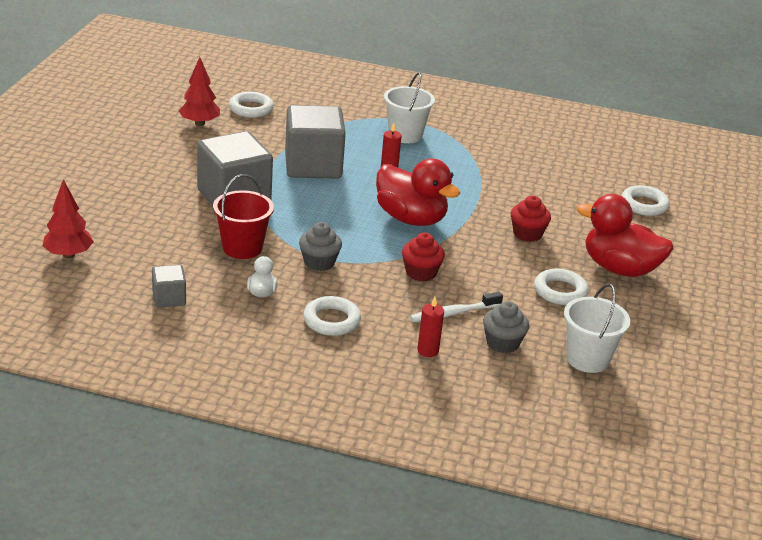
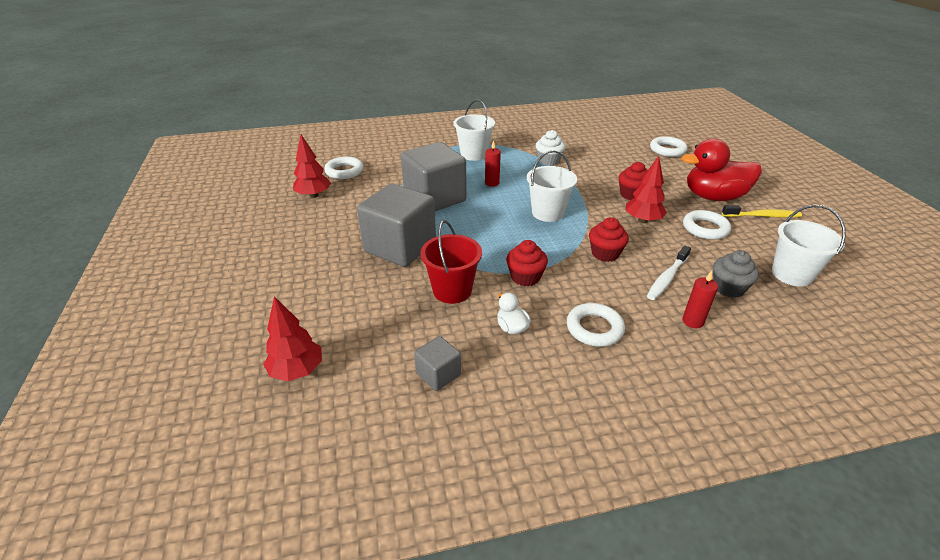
camera: 25 degrees left, 5 degrees up
(319, 262) = (525, 277): grey cupcake -> red cupcake
(411, 218) = (547, 213): red duck -> white bucket
(481, 169) = (549, 160): none -> white cupcake
(502, 260) = (642, 220): none -> red tree
(646, 305) = (763, 216): none -> yellow toothbrush

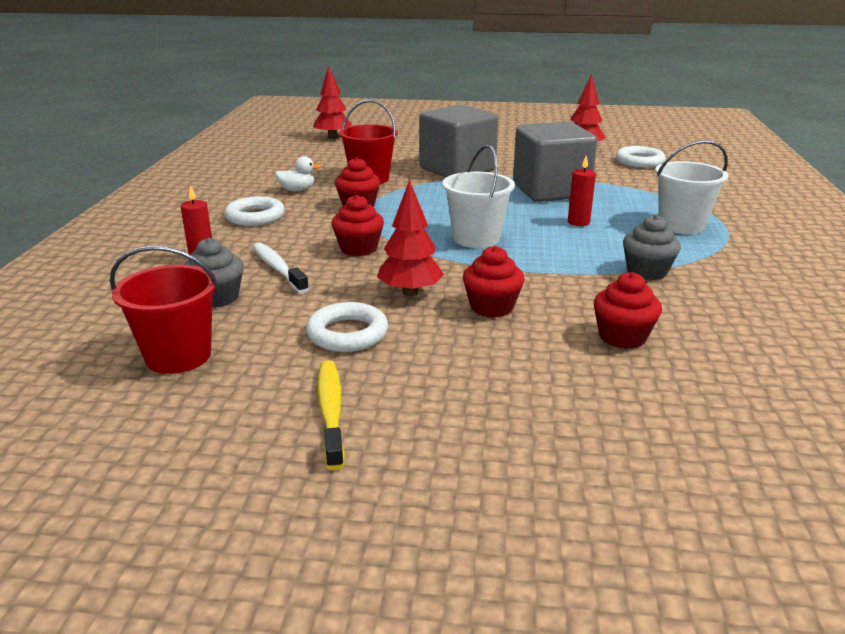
camera: 110 degrees right, 10 degrees down
(438, 374) = (280, 165): grey cube -> none
(549, 160) = (647, 271): white cupcake -> grey cupcake
(624, 162) = (622, 337): none -> red cupcake
(667, 150) = (684, 415): white ring -> none
(713, 197) = (435, 385): red duck -> none
(763, 216) = (331, 411): yellow toothbrush -> yellow toothbrush turned 150 degrees clockwise
(791, 274) = (178, 356): white bucket -> red bucket

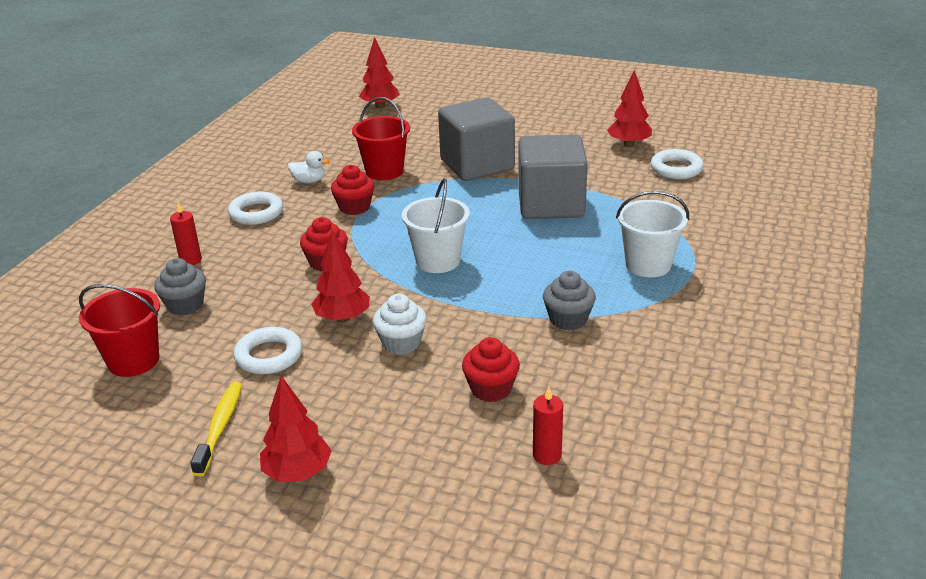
camera: 15 degrees right, 5 degrees up
(278, 268) = (247, 278): white toothbrush -> none
(464, 448) = (298, 473): none -> red tree
(491, 307) = (401, 343): red cupcake -> white cupcake
(578, 222) = (548, 250): red candle -> red candle (547, 455)

